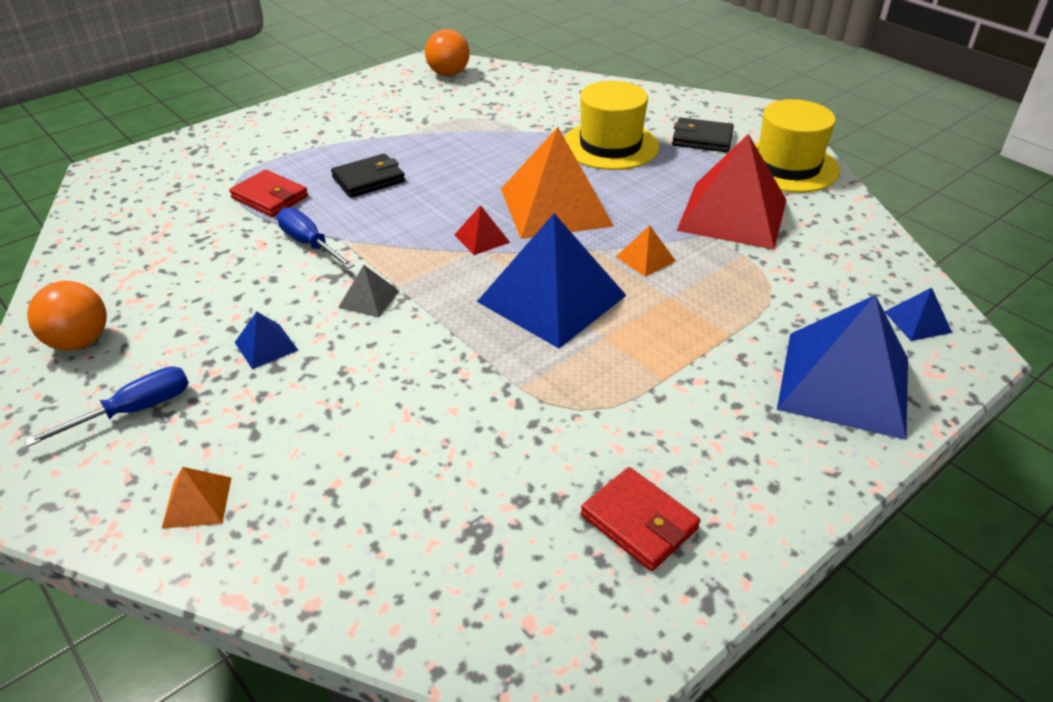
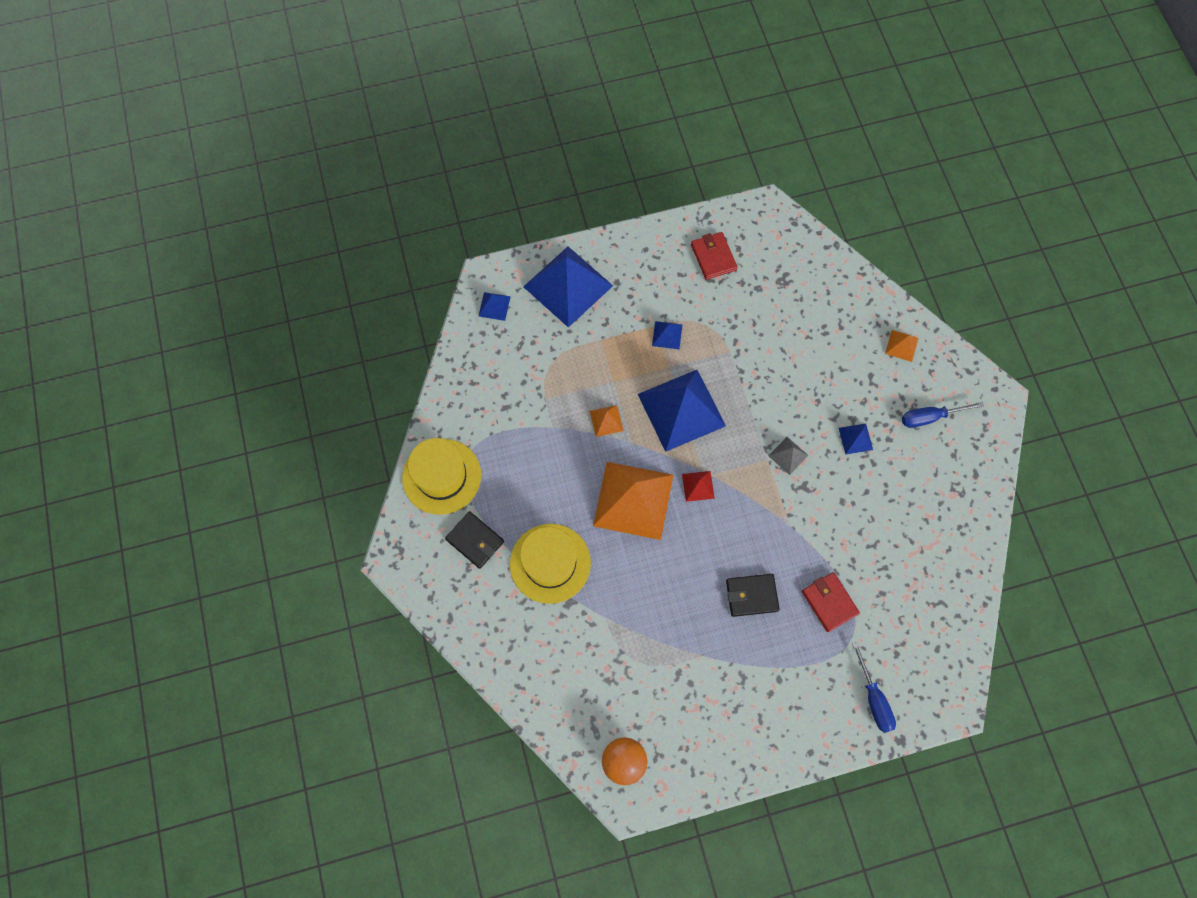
camera: 155 degrees left, 30 degrees up
(80, 342) = (961, 487): orange ball -> none
(309, 244) = (812, 529): blue screwdriver -> blue screwdriver (873, 698)
(635, 374) = (667, 335): none -> blue pyramid
(732, 214) = (522, 439): red pyramid -> none

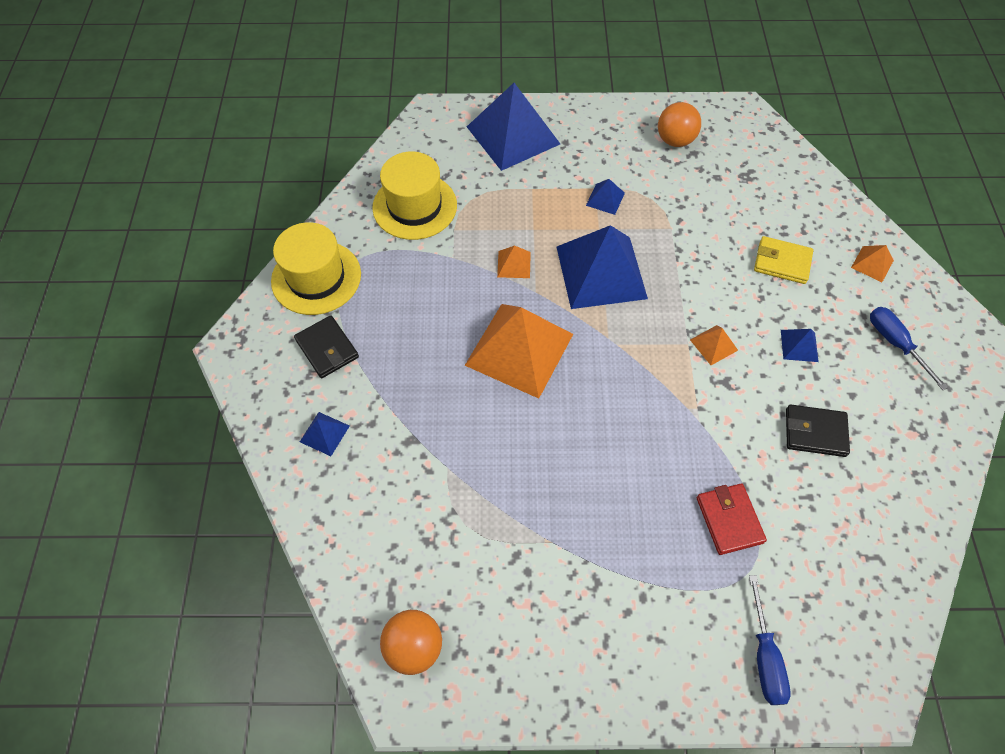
camera: 15 degrees right, 10 degrees down
(494, 306) = (431, 137): blue pyramid -> blue pyramid (324, 433)
(550, 563) = (402, 392): yellow hat -> yellow hat (414, 206)
(698, 486) = (599, 352): red pyramid -> none
(713, 257) = (675, 140): red wallet -> orange ball
(751, 595) = (632, 487): black wallet -> black wallet (815, 432)
(788, 455) = (713, 345): grey pyramid -> orange pyramid
(828, 363) = (782, 262): none -> yellow wallet
(930, 417) = (895, 343): blue screwdriver -> blue screwdriver turned 60 degrees clockwise

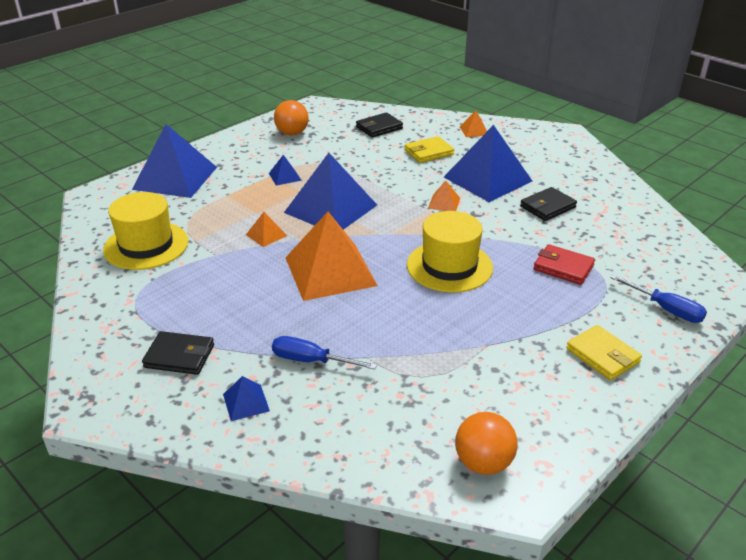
camera: 45 degrees left, 25 degrees down
(316, 277) = (112, 324): yellow hat -> yellow hat (449, 266)
(634, 646) = (602, 355): none -> yellow wallet
(771, 189) = (379, 128): none -> black wallet
(799, 345) = (488, 179): blue pyramid -> blue pyramid, size x2.36
(895, 343) = (530, 153): blue screwdriver -> blue screwdriver (311, 361)

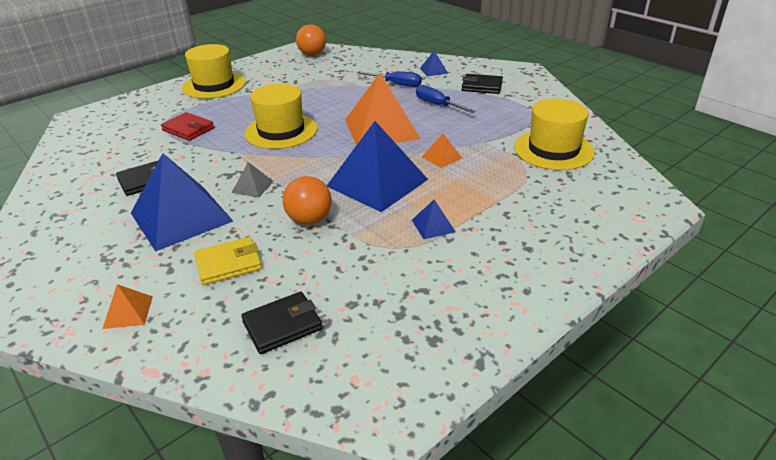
camera: 175 degrees left, 0 degrees up
(175, 178) = (576, 226): blue pyramid -> none
(292, 133) = (433, 315): orange ball -> orange ball (309, 220)
(444, 203) = (252, 186): orange pyramid -> grey pyramid
(602, 355) = (214, 85): yellow wallet -> yellow hat
(666, 309) = (144, 105): blue screwdriver -> blue screwdriver (437, 105)

